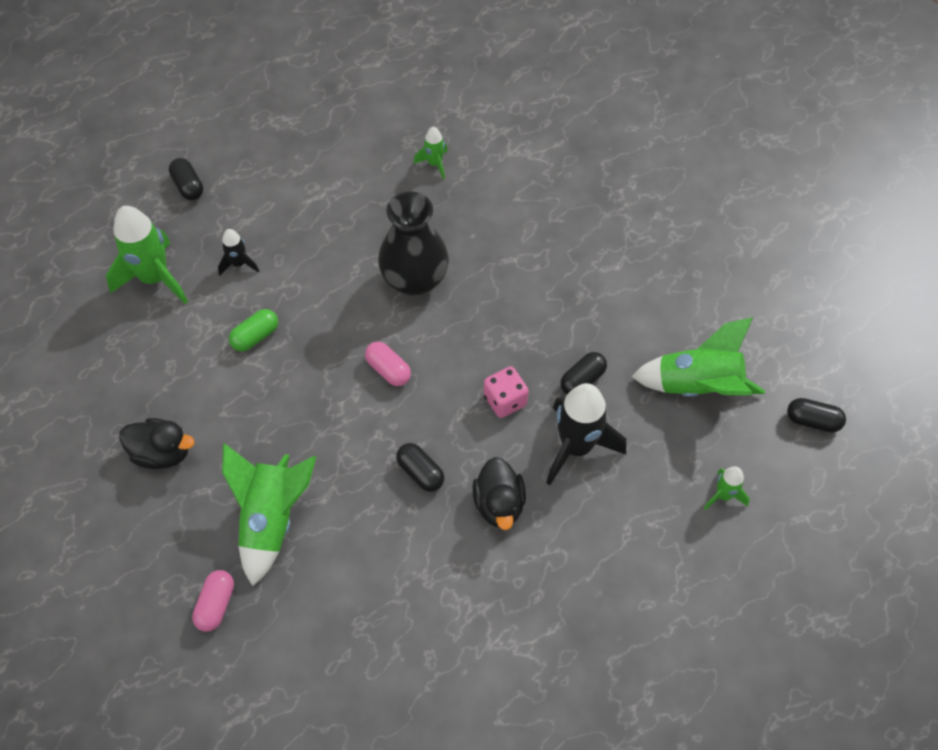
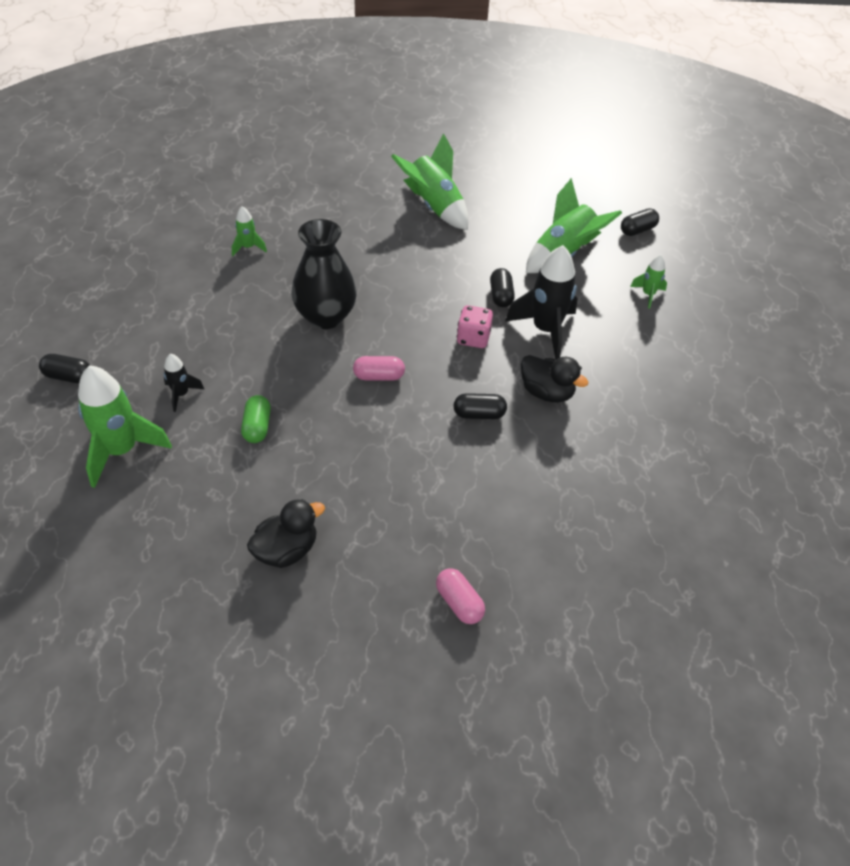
camera: 50 degrees left, 10 degrees down
(271, 519) = (423, 520): green rocket -> green rocket (434, 207)

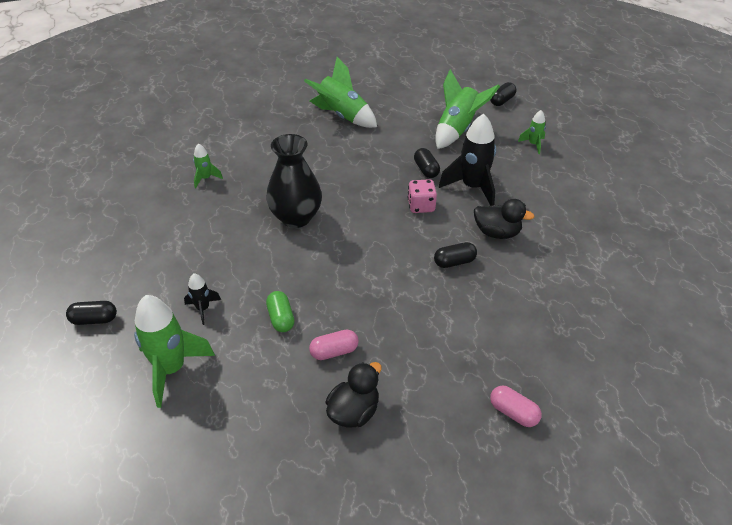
camera: 15 degrees left, 5 degrees down
(379, 376) = (361, 253): pink capsule -> pink capsule (334, 351)

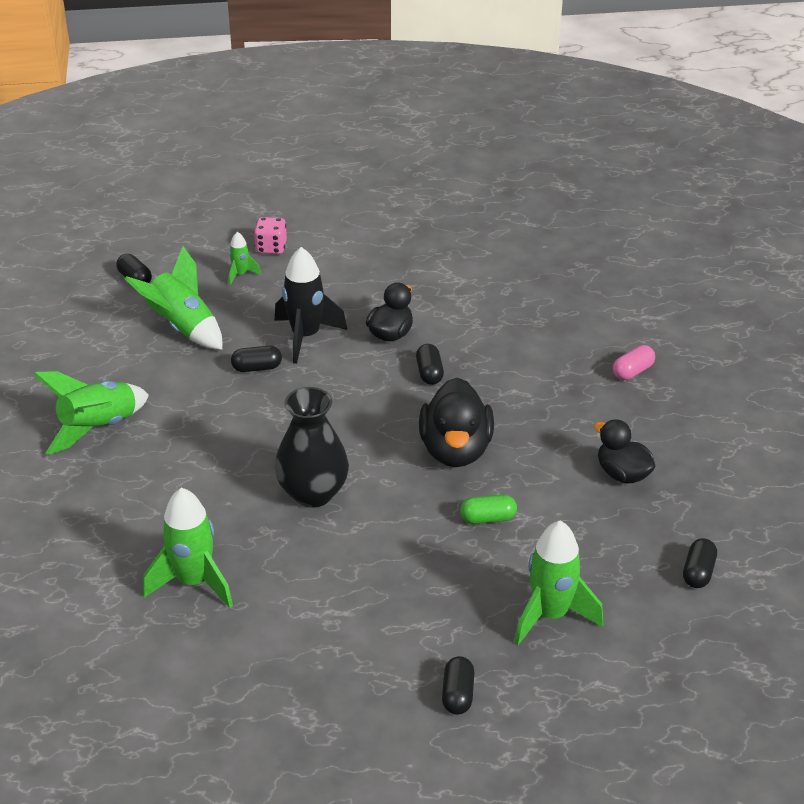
camera: 80 degrees left, 5 degrees down
(203, 309) = (459, 587): black rocket -> none
(206, 178) = (194, 582): green rocket -> green rocket, size x2.00
(224, 483) = (698, 572): none -> black capsule
(334, 351) = (543, 480): pink capsule -> none
(360, 289) = (455, 450): none -> black duck
(421, 206) = (326, 383): pink dice -> pink dice (271, 248)

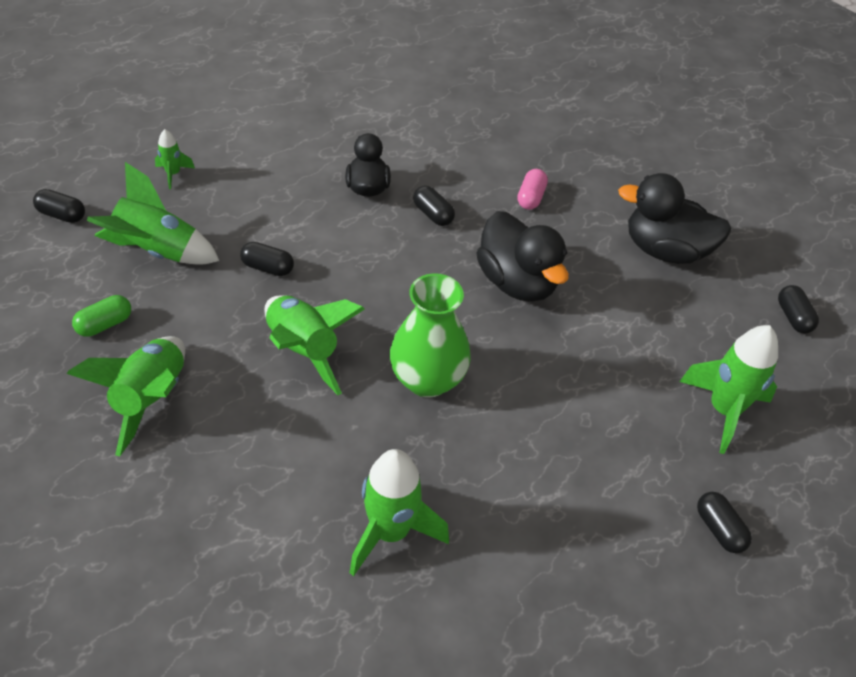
camera: 35 degrees left, 10 degrees up
(234, 436) = (303, 350): none -> green rocket
(257, 368) = (268, 267): black capsule -> black capsule turned 60 degrees clockwise
(271, 248) = (182, 137): pink dice -> none
(306, 337) = (290, 218): black rocket -> none
(313, 493) = (427, 379): black vase -> green vase
(488, 518) = (598, 338): green capsule -> green capsule (105, 324)
(622, 474) = (665, 250): black duck -> black duck, size x1.57
(632, 371) = (595, 153): pink capsule -> pink capsule (531, 198)

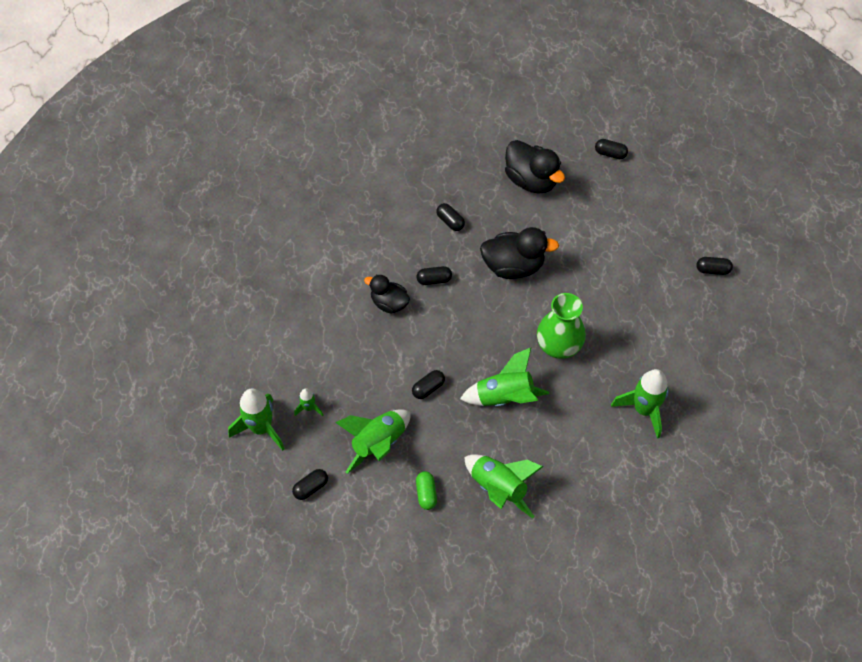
camera: 55 degrees left, 10 degrees up
(531, 198) = (450, 221): pink capsule -> black capsule
(665, 250) = (531, 180): black duck -> black duck turned 90 degrees counterclockwise
(723, 410) = (650, 224): green rocket -> green rocket (261, 428)

